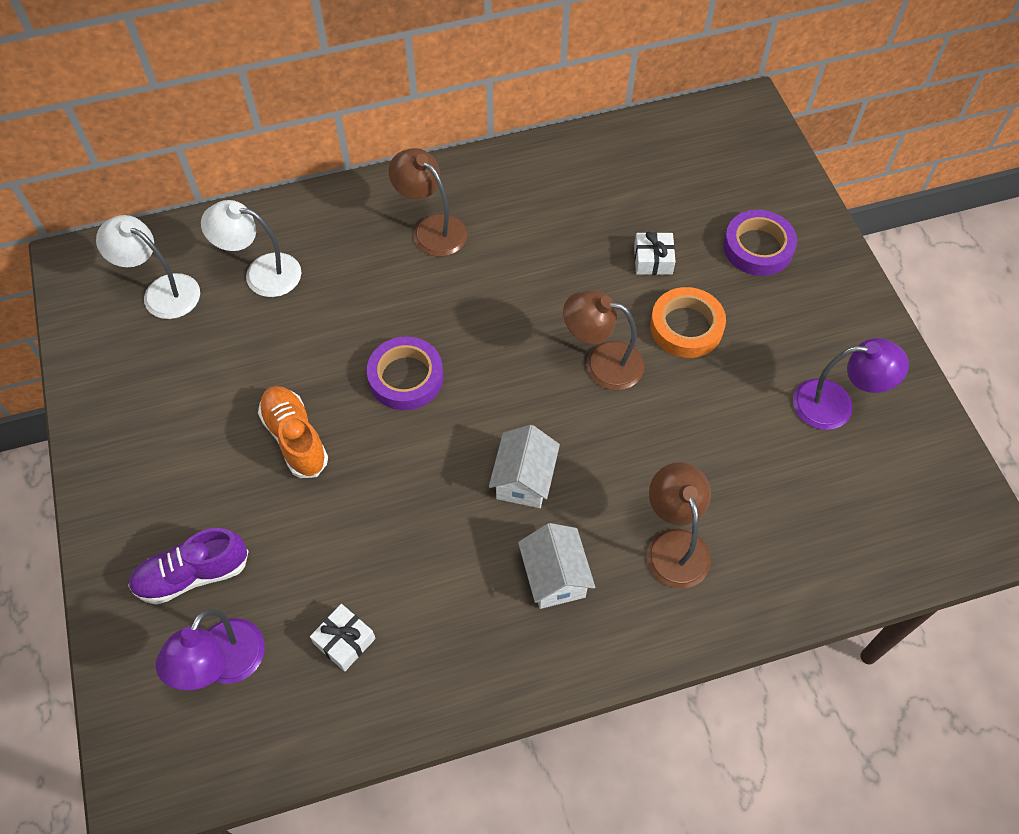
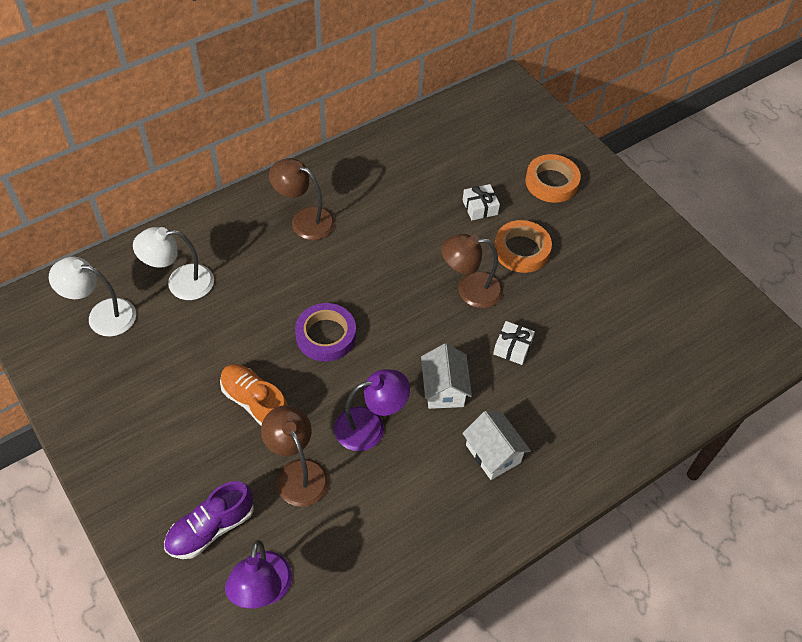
camera: 20 degrees left, 5 degrees down
(344, 641) = (352, 545): white gift -> white gift (512, 347)
(674, 545) = (570, 408): brown lamp -> brown lamp (297, 473)
(758, 247) = (551, 182): purple tape -> orange tape
(835, 405) = (646, 281): purple lamp -> purple lamp (370, 426)

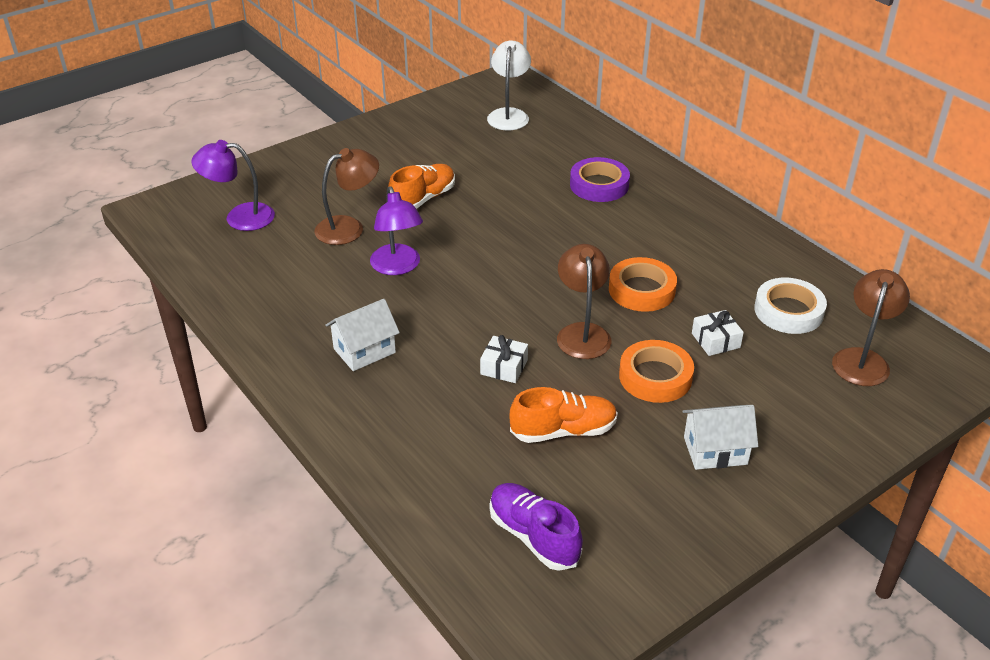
camera: 90 degrees right, 15 degrees down
(180, 283) = (552, 148): white lamp -> none
(211, 528) = (299, 187): purple shoe -> purple shoe (533, 536)
(304, 220) = (652, 212): brown lamp -> brown lamp (862, 359)
(326, 335) = (503, 234): purple tape -> purple tape (599, 185)
(444, 389) = (444, 315): white house -> white house (715, 450)
(446, 159) = (788, 311): none -> white tape
(551, 182) = (786, 408): orange tape -> orange tape (641, 290)
(583, 314) = (563, 431): none -> orange shoe

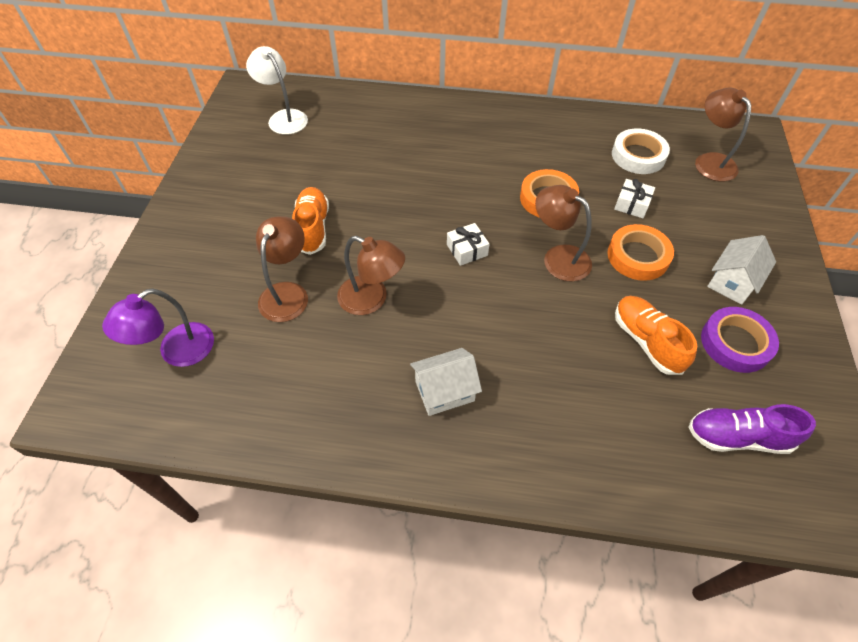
camera: 45 degrees left, 15 degrees up
(364, 351) = (444, 391): white house -> white house turned 60 degrees clockwise
(398, 267) = (372, 299): purple lamp -> brown lamp
(504, 367) = (550, 323): white gift -> white gift (467, 250)
(563, 431) = (646, 341): orange shoe -> orange shoe turned 60 degrees counterclockwise
(599, 185) = (419, 137): purple tape -> purple tape (735, 343)

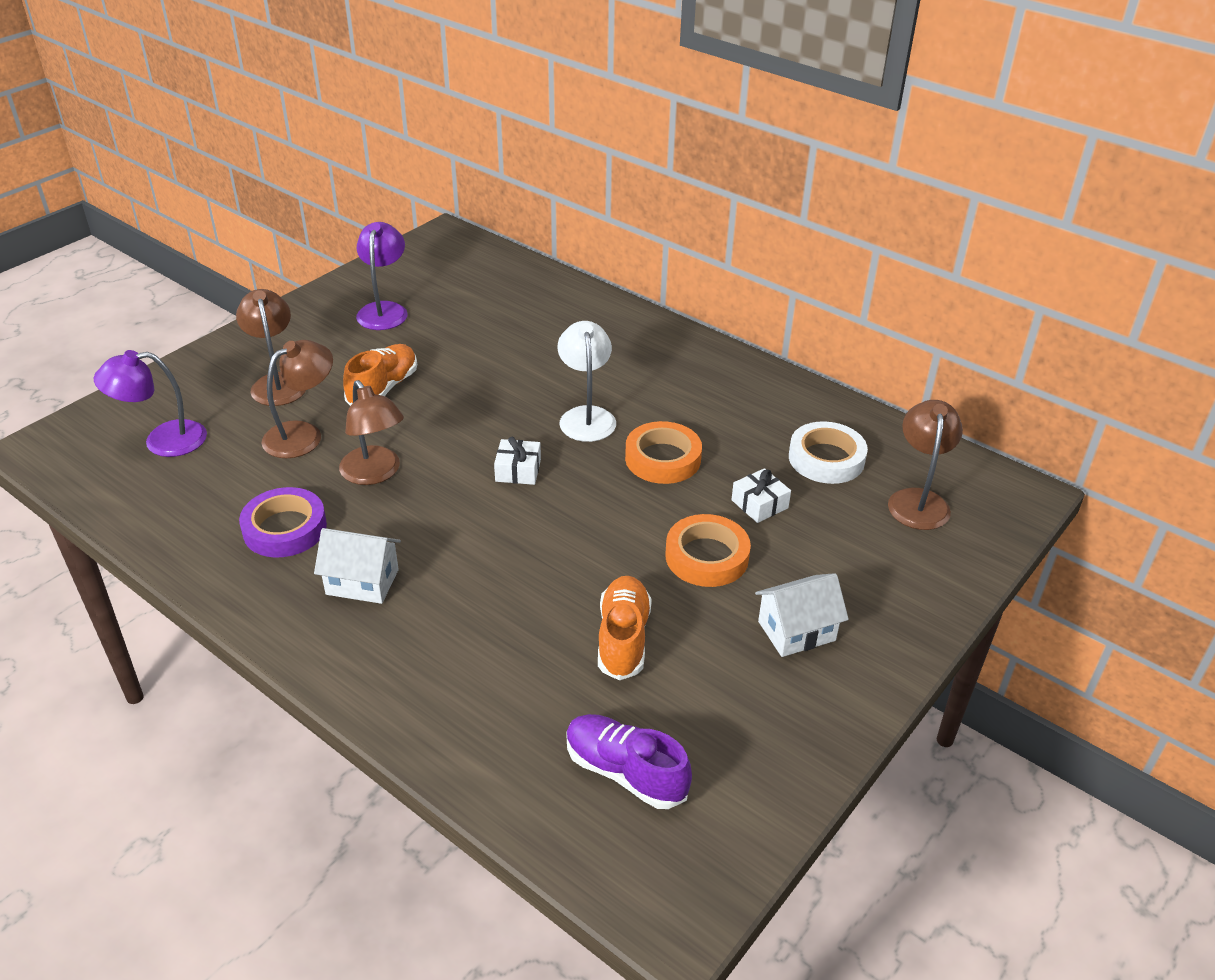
camera: 30 degrees right, 15 degrees down
(254, 164) = (384, 310): none -> purple lamp
(283, 117) = (456, 277): white lamp -> white lamp (586, 416)
(558, 257) = (611, 519): brown lamp -> brown lamp (277, 382)
(735, 343) = (728, 689): purple tape -> purple tape (285, 528)

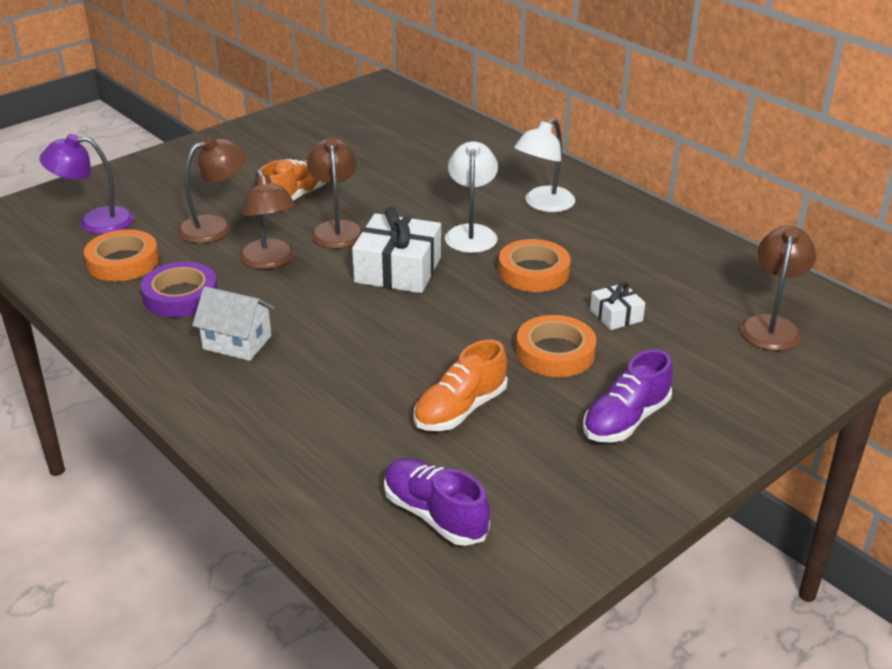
camera: 10 degrees right, 5 degrees down
(208, 490) = (123, 262): none -> orange tape
(277, 382) = (203, 186): brown lamp -> brown lamp (336, 229)
(384, 310) = (311, 138): purple lamp -> none
(518, 470) = (398, 270): white gift -> white gift, size x1.91
(623, 638) = (460, 409): orange shoe -> orange shoe turned 150 degrees counterclockwise
(654, 373) = (543, 204): none -> white lamp
(796, 631) = (625, 420): white house -> purple shoe
(826, 459) = (689, 285): white tape -> none

